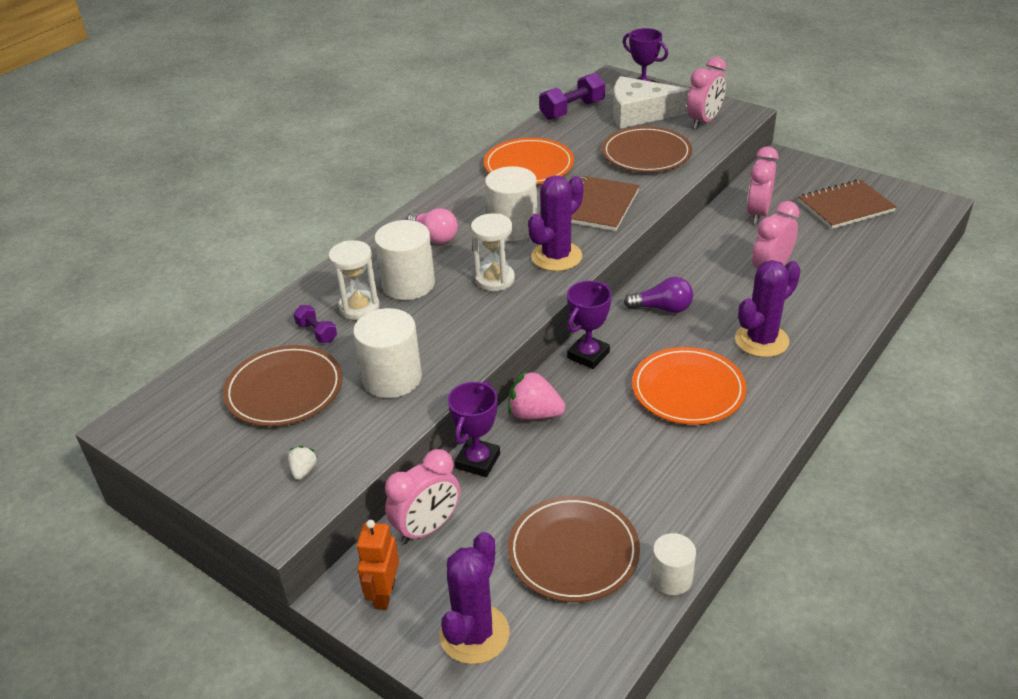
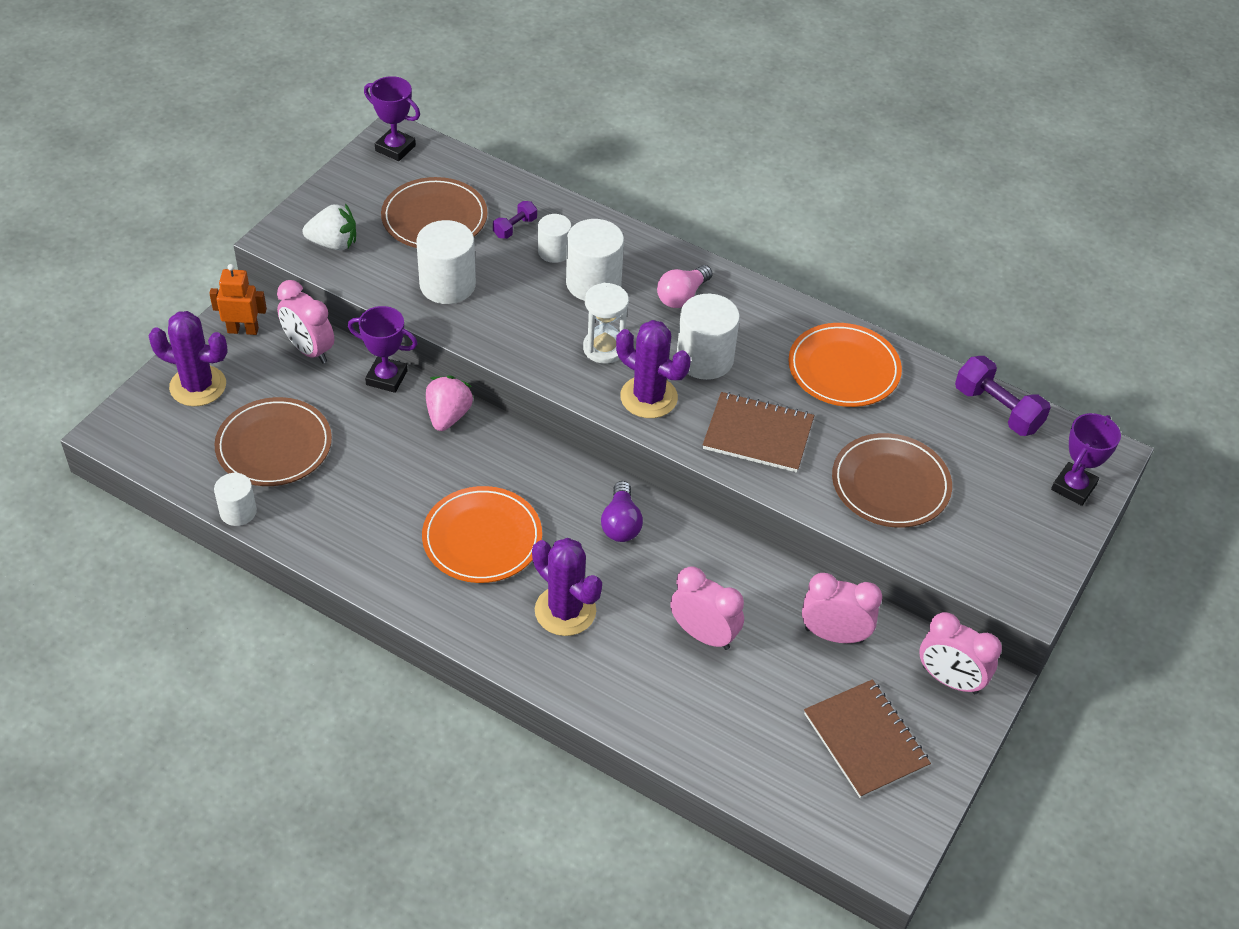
camera: 80 degrees right, 10 degrees up
(303, 471) = (333, 243): white strawberry -> white strawberry, size x1.89
(359, 307) = (554, 252): white hourglass -> white cylinder
(588, 355) = (537, 457): purple trophy -> purple trophy (395, 148)
(640, 113) = (1002, 481): white cheese -> none
(704, 121) = (993, 552): pink clock -> pink clock (949, 680)

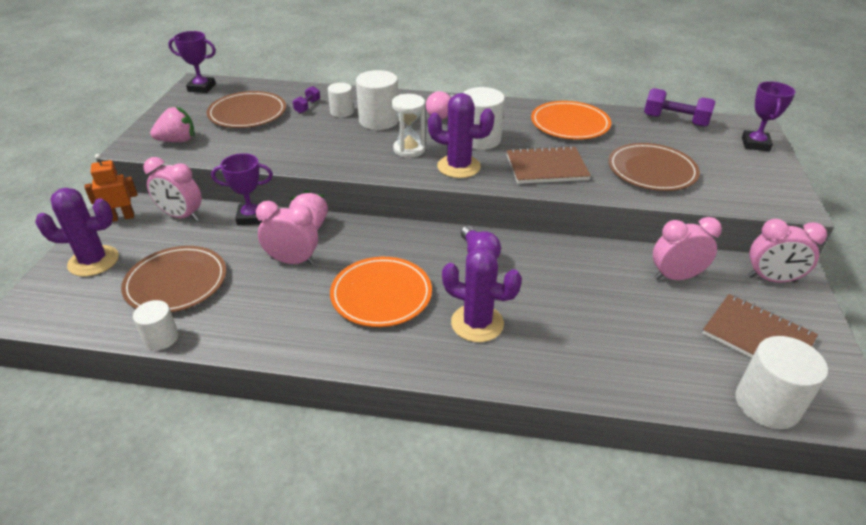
camera: 20 degrees left, 10 degrees down
(333, 243) = (177, 140): white strawberry -> pink strawberry
(447, 285) = (276, 143): white cylinder -> white cylinder (767, 404)
(703, 635) = (589, 306): pink clock -> pink clock (292, 261)

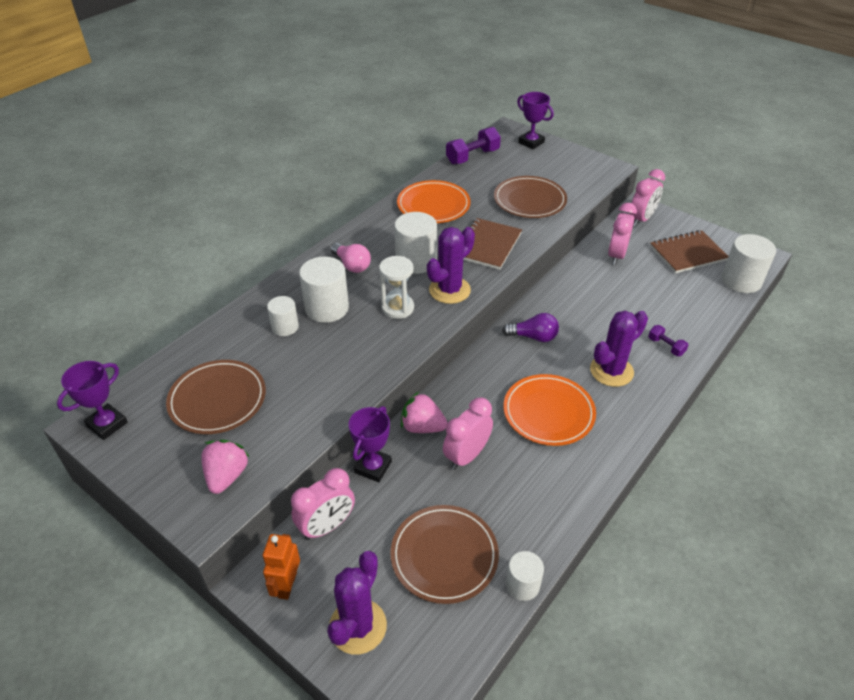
camera: 60 degrees left, 5 degrees up
(307, 106) = (248, 348): purple dumbbell -> purple dumbbell (666, 346)

